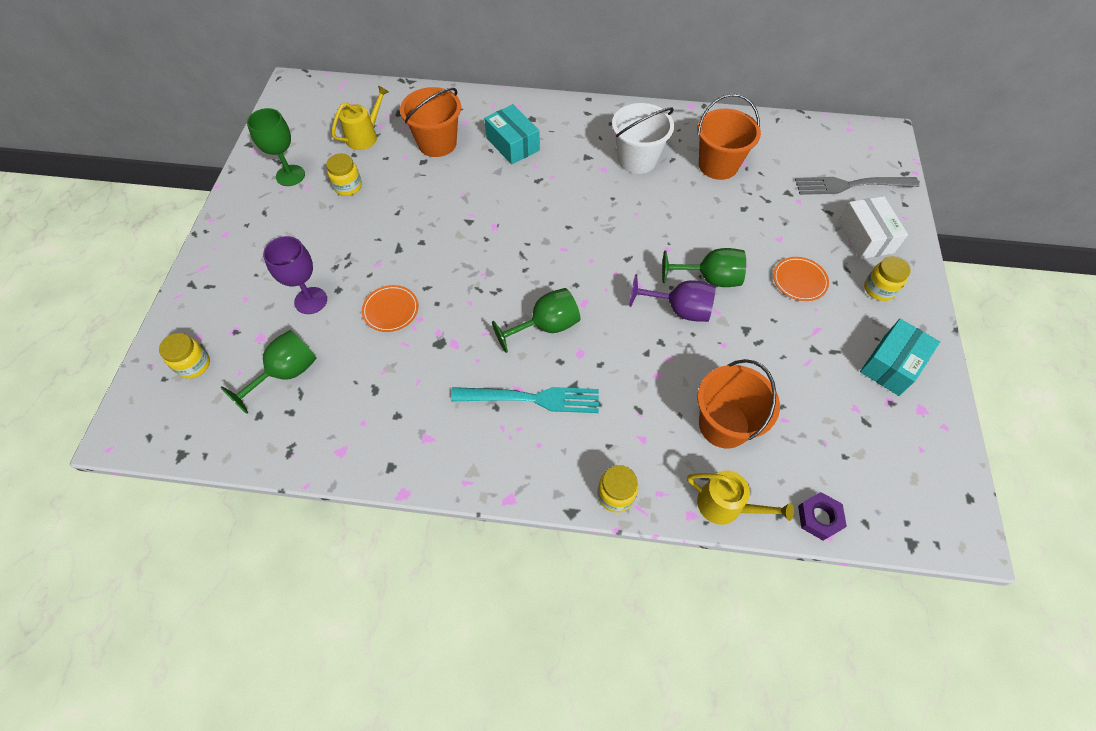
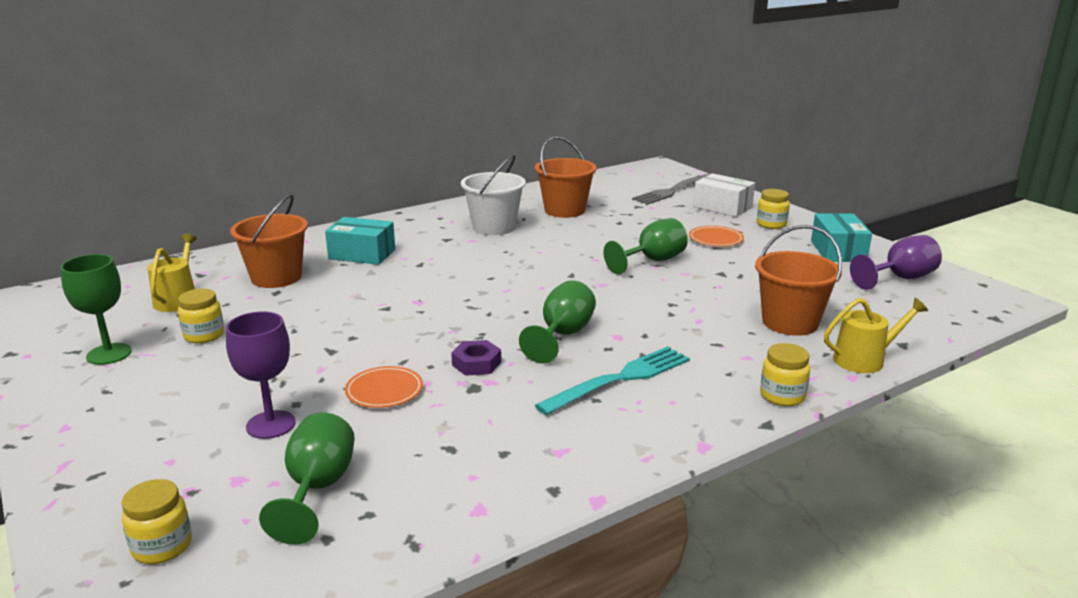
camera: 40 degrees left, 35 degrees down
(679, 309) = (657, 283): purple goblet -> purple goblet (900, 278)
(819, 518) = (927, 334): purple nut -> purple nut (476, 363)

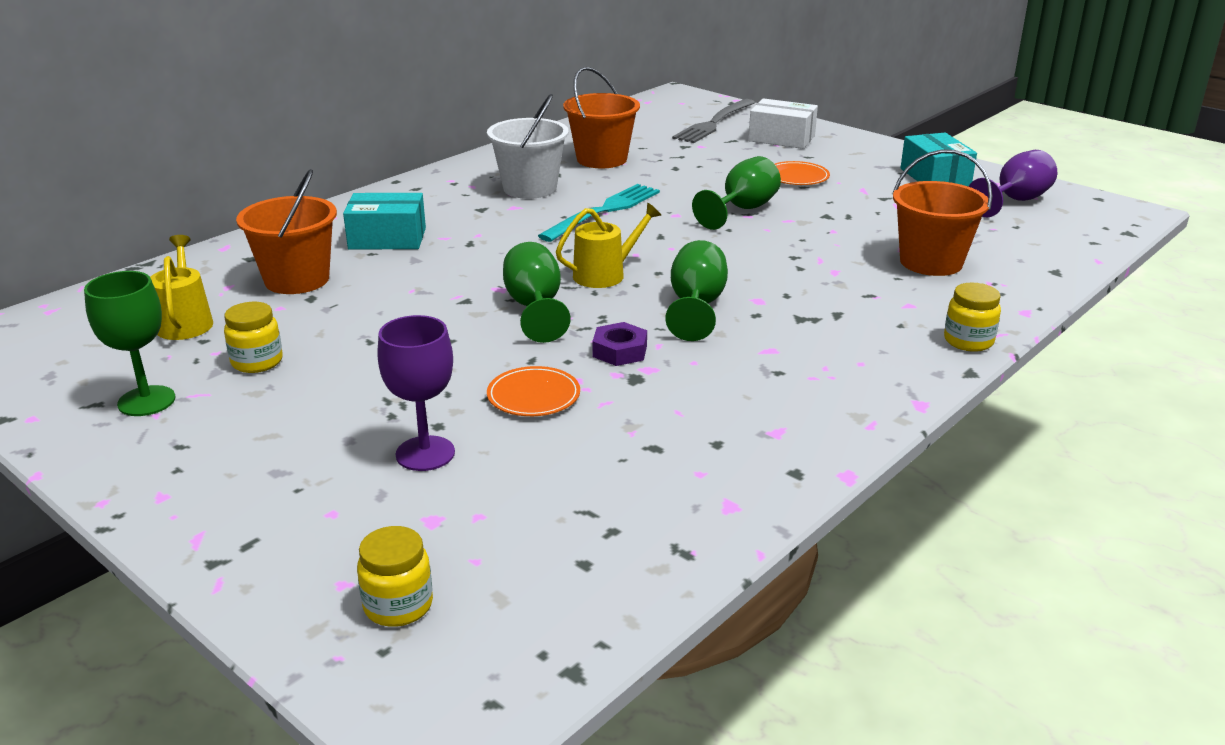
camera: 15 degrees left, 5 degrees up
(317, 489) = (534, 514): green goblet -> green goblet (535, 308)
(620, 379) = (790, 346): turquoise fork -> turquoise fork (604, 211)
(771, 224) = (847, 154): yellow jar -> none
(864, 360) = (1027, 292): yellow watering can -> yellow watering can (605, 274)

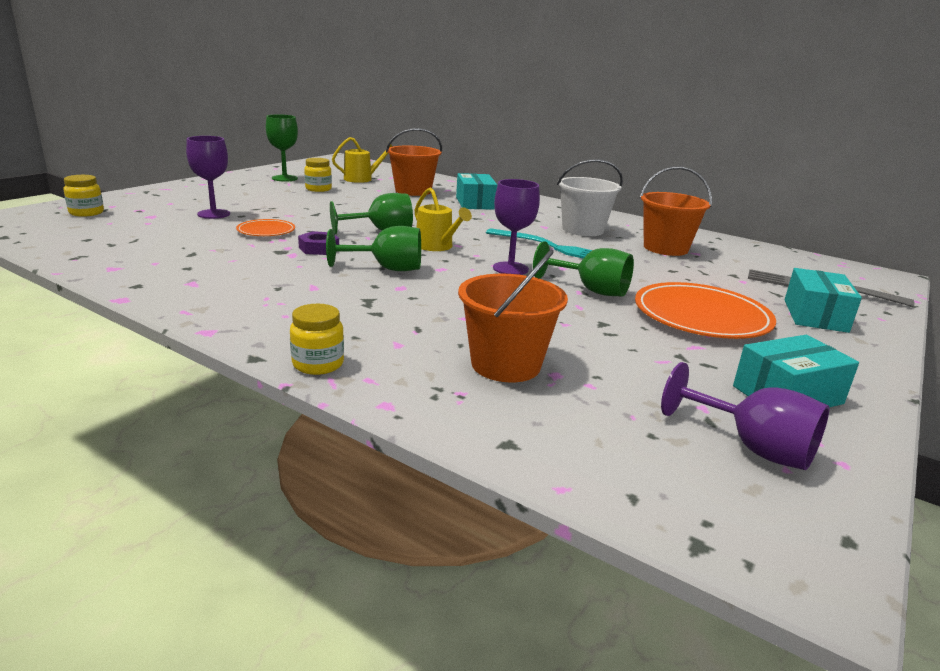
camera: 80 degrees right, 5 degrees down
(683, 240) = (510, 268): none -> purple goblet
(781, 138) = (815, 316): white box -> turquoise box
(797, 177) = (701, 316): orange plate -> orange plate, size x1.91

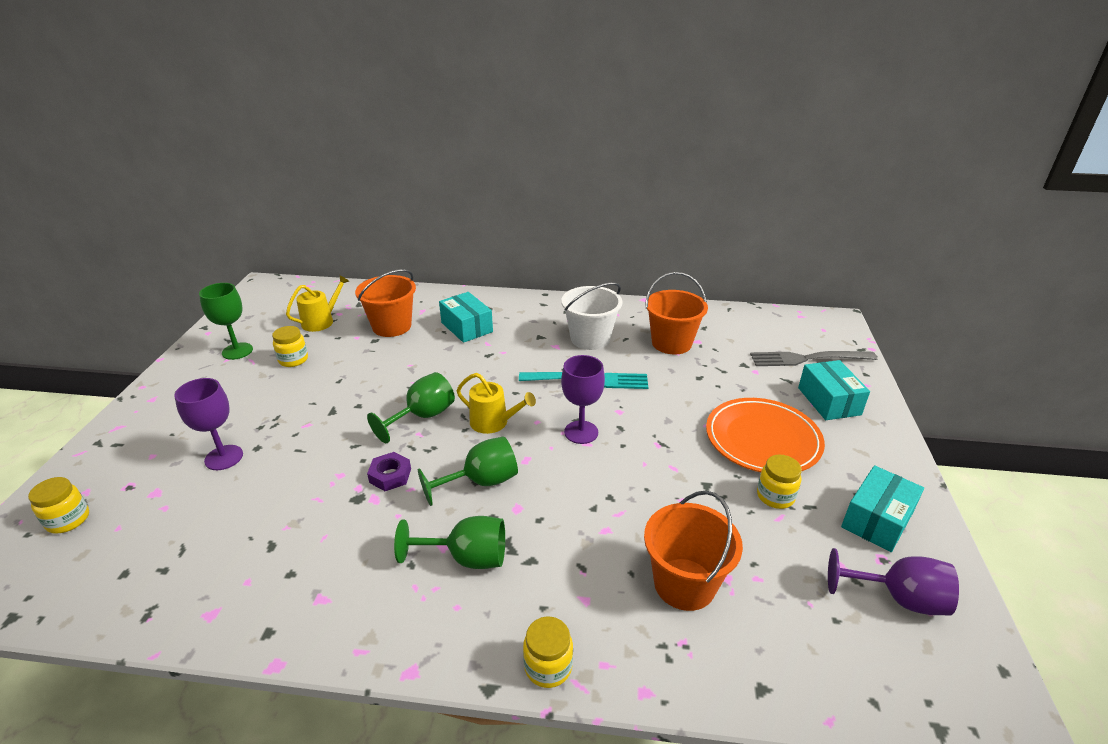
camera: 25 degrees left, 10 degrees up
(266, 231) = (310, 466): orange plate -> none
(591, 290) = (664, 437): green goblet -> green goblet (467, 558)
(673, 349) = (775, 496): none -> yellow jar

